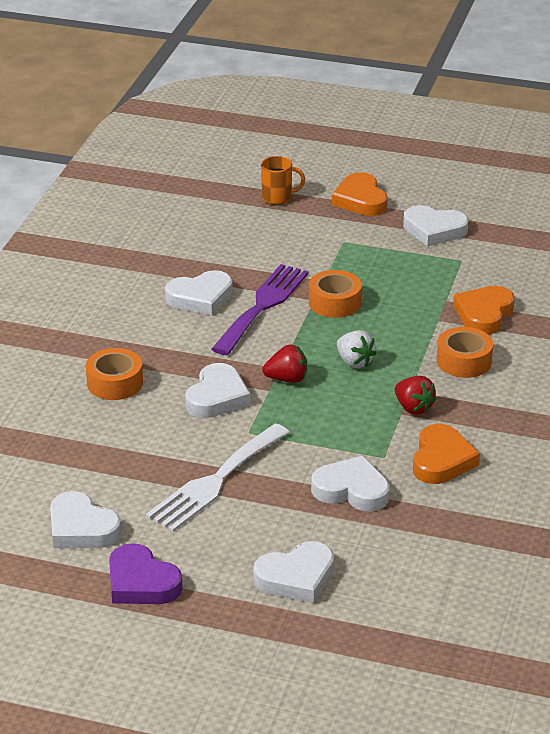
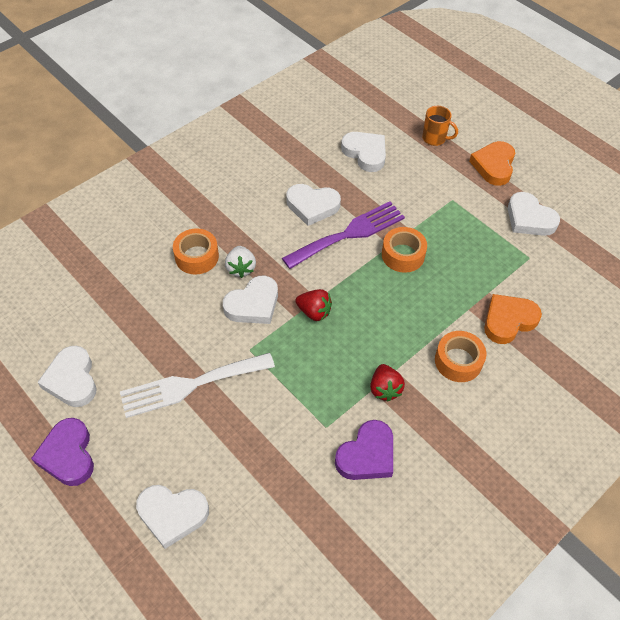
camera: 30 degrees right, 20 degrees up
(351, 490) = (278, 448): white heart -> white heart (365, 153)
(354, 362) = (375, 320): white strawberry -> white strawberry (241, 268)
(441, 460) = (367, 455): orange heart -> purple heart

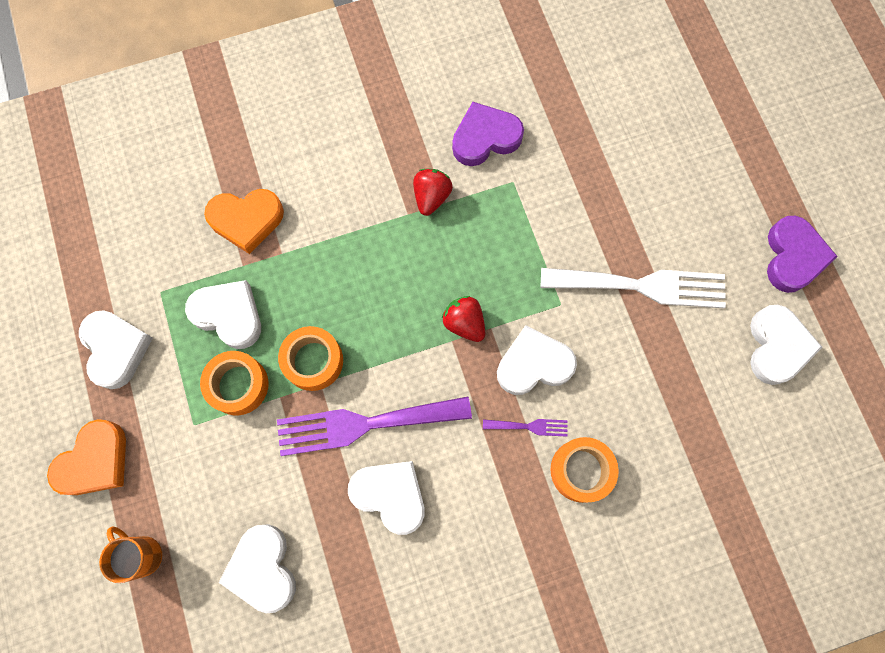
camera: 155 degrees left, 20 degrees up
(172, 515) = (698, 156): white heart -> white heart (229, 315)
(241, 268) = (529, 426): white strawberry -> purple fork
(458, 361) = (334, 196): orange tape -> orange tape (238, 385)

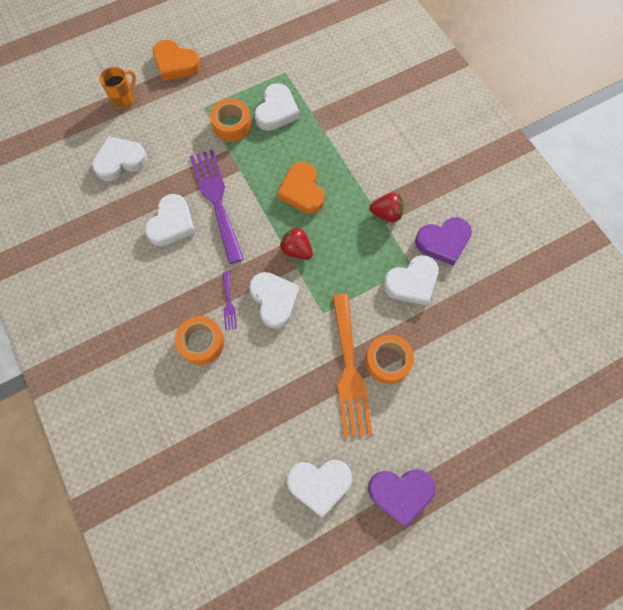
camera: 80 degrees right, 5 degrees down
(116, 349) = (244, 58): white heart -> white heart (412, 282)
(246, 220) = (343, 107): orange heart -> orange heart (302, 191)
(313, 361) = (254, 163): orange tape -> orange tape (388, 361)
(464, 323) = (296, 250): red strawberry -> red strawberry turned 90 degrees counterclockwise
(485, 138) = (443, 242): purple heart -> purple heart turned 105 degrees clockwise
(642, 286) = (349, 370): white fork -> orange fork

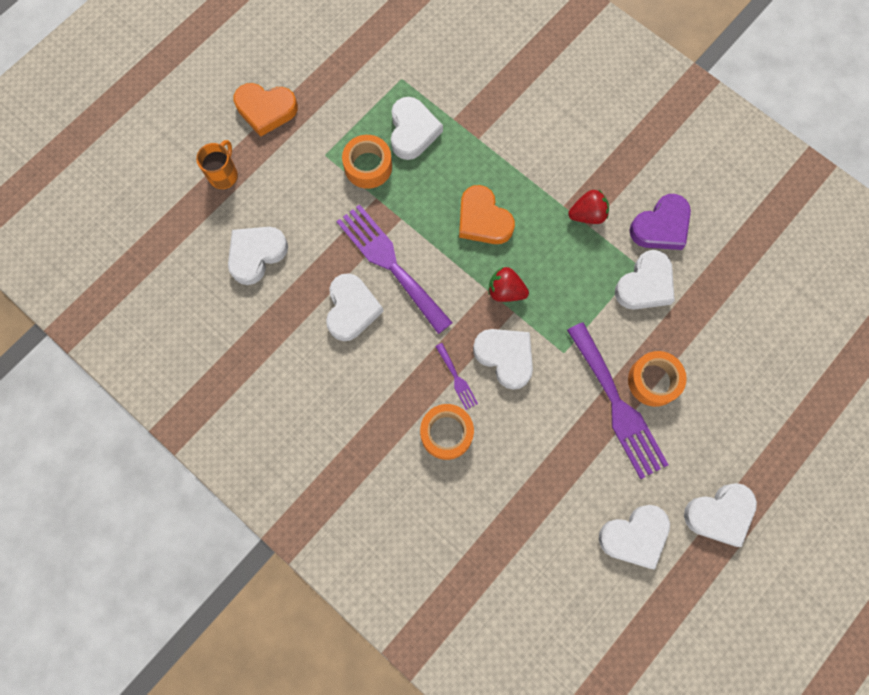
camera: 20 degrees left, 5 degrees up
(349, 370) = (617, 406): orange fork -> purple fork
(400, 493) = (720, 514): purple heart -> white heart

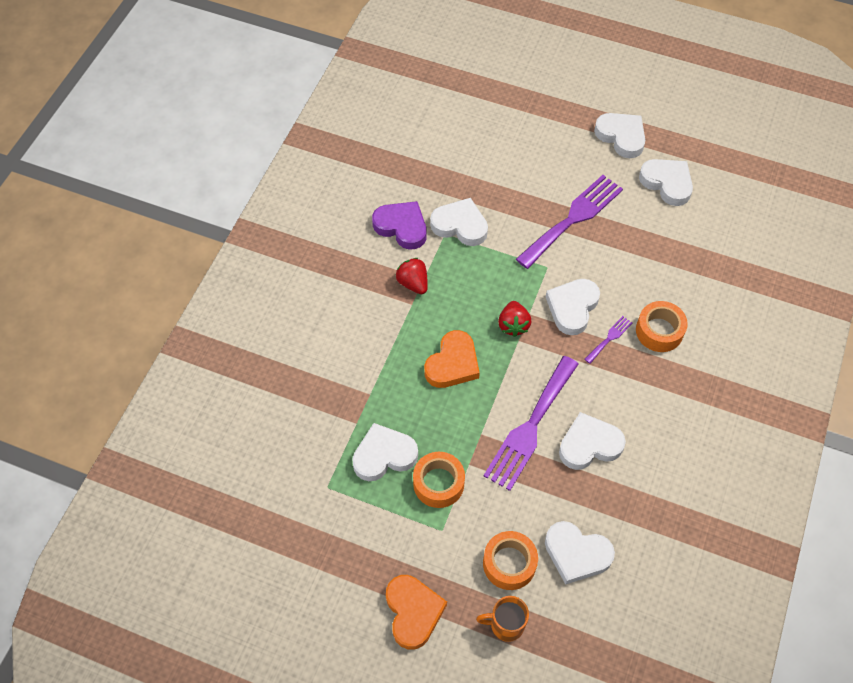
camera: 110 degrees left, 15 degrees down
(653, 381) = (540, 200): orange tape -> orange tape (509, 563)

